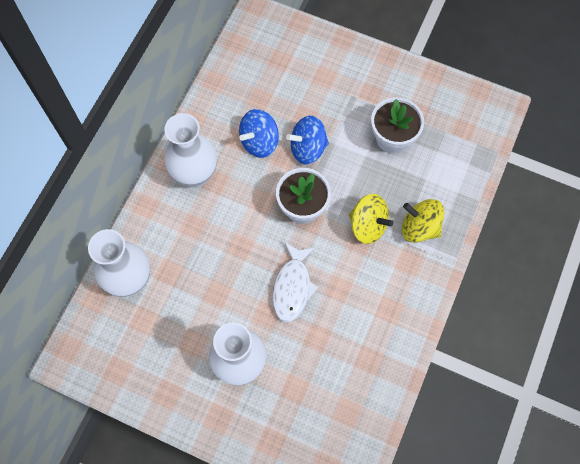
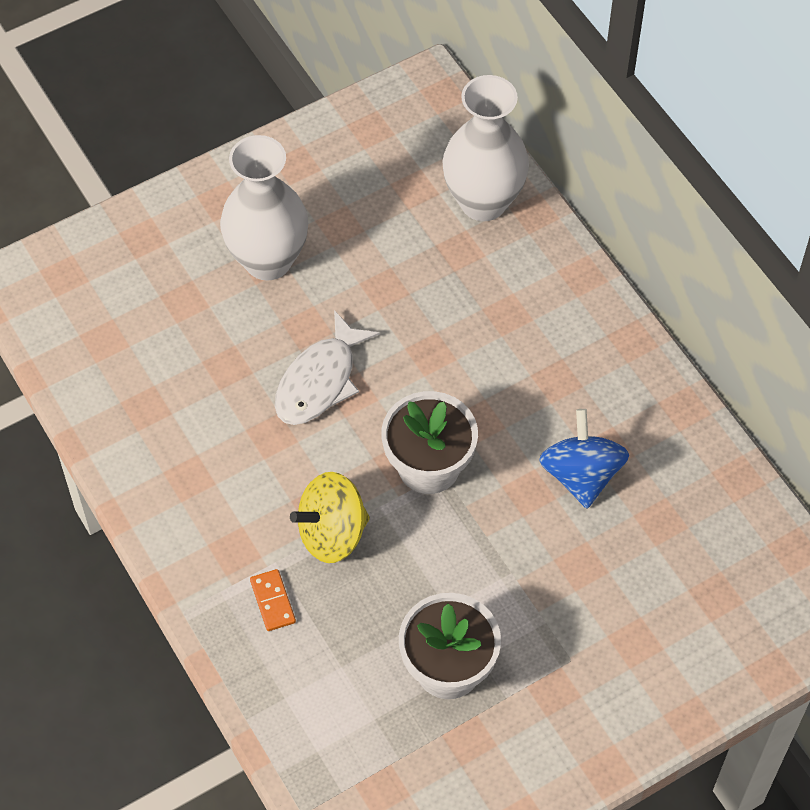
camera: 125 degrees right, 10 degrees down
(195, 175) = (587, 360): white vase -> none
(292, 287) = (320, 380): white fish -> white fish turned 105 degrees counterclockwise
(308, 148) = (520, 534): blue spinning top -> none
(419, 228) = (273, 601): yellow spinning top -> orange domino

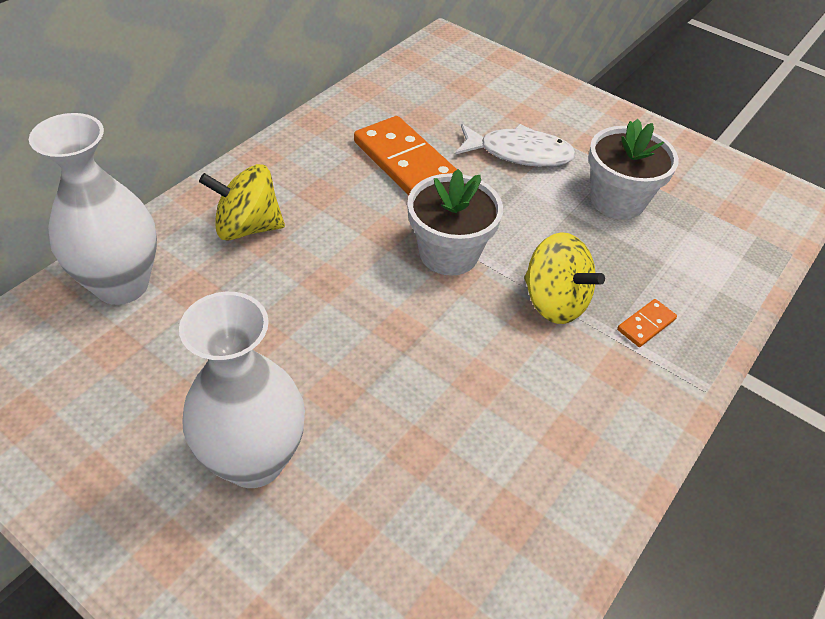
camera: 115 degrees left, 10 degrees down
(320, 380) = (397, 359): white fish -> white fish (519, 153)
(525, 307) = (247, 227): none -> yellow spinning top
(581, 475) = (406, 162): blue spinning top -> orange domino

